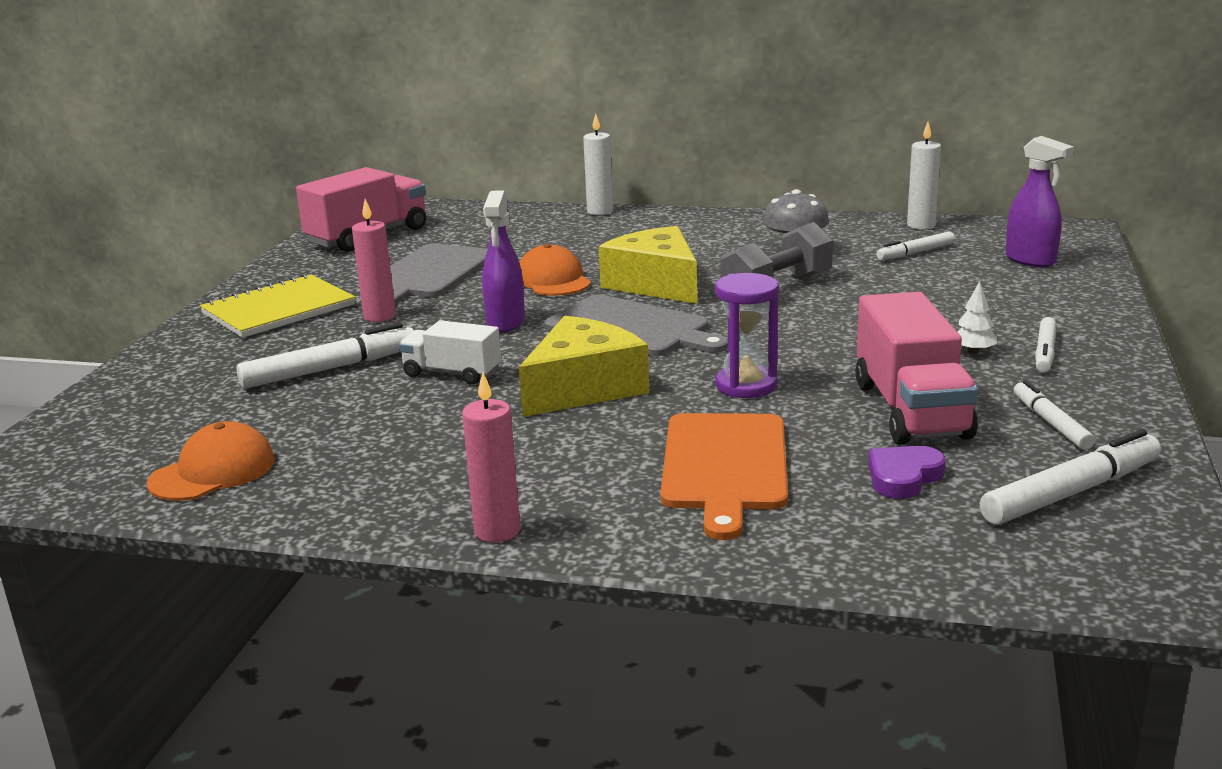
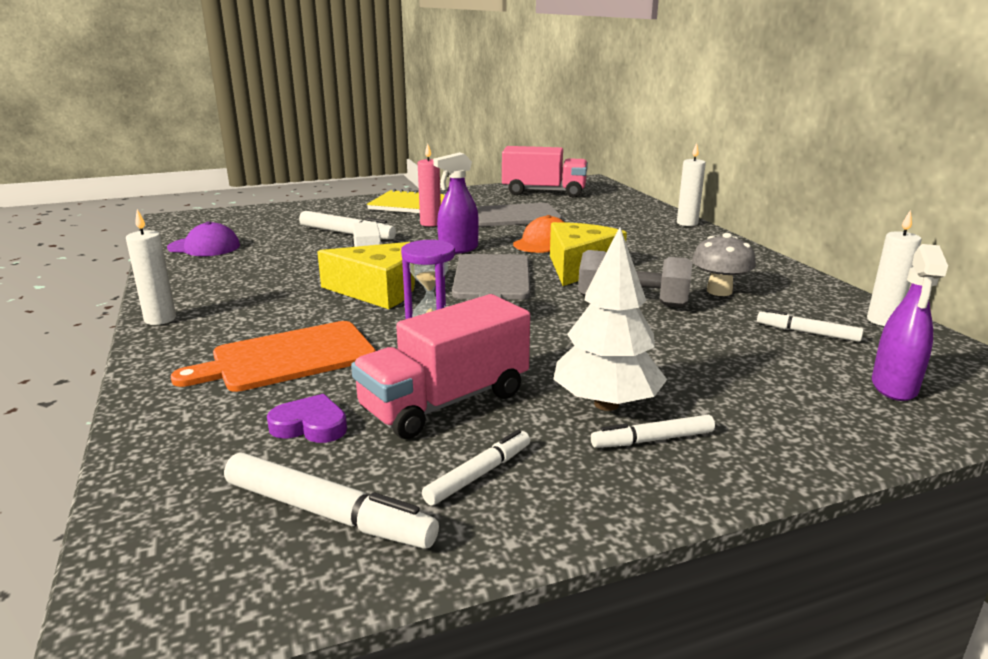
camera: 55 degrees right, 0 degrees up
(213, 471) = (204, 247): orange cap -> purple cap
(497, 531) = (160, 319): pink candle -> white candle
(973, 351) = (606, 404): white tree -> white tree, size x2.34

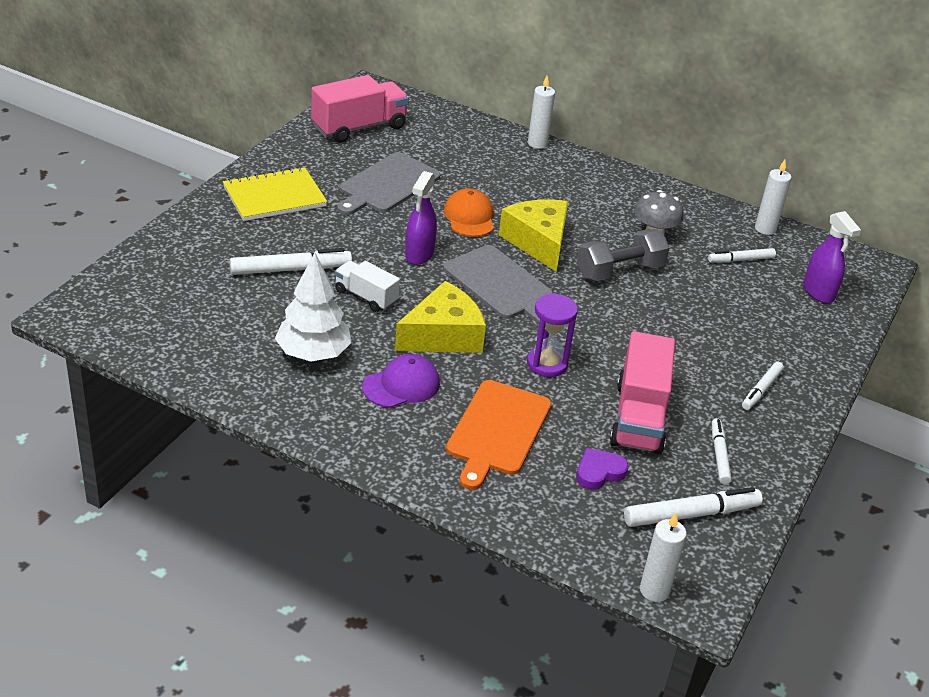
camera: 45 degrees left, 15 degrees up
(160, 319) = (343, 443): white candle -> white candle (654, 590)
(204, 247) = (196, 345): purple cap -> purple cap (401, 385)
(430, 223) = (338, 223): pink candle -> none
(606, 404) = (714, 375): white tree -> white tree (313, 354)

